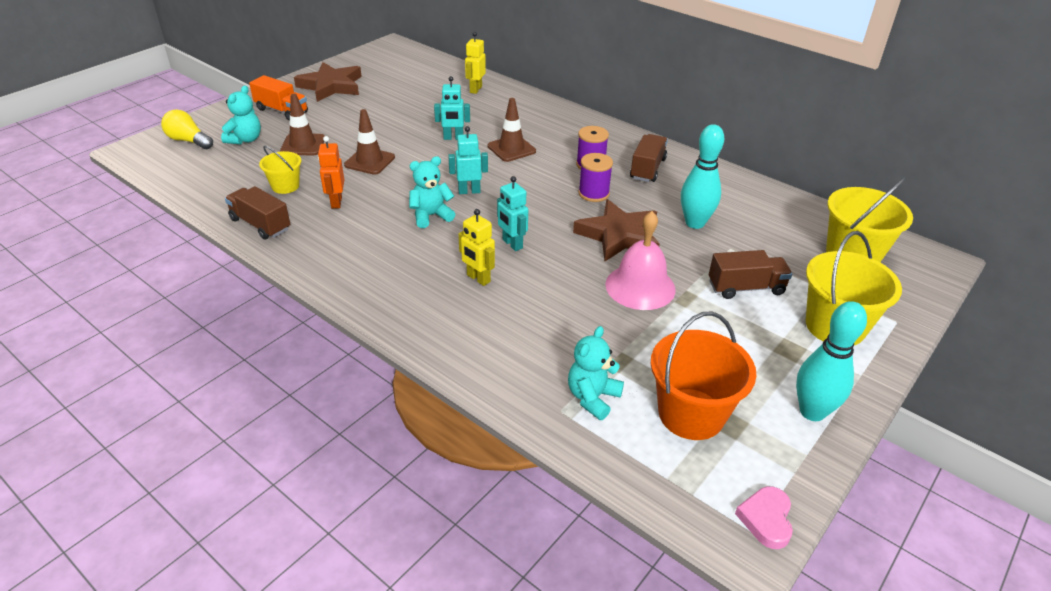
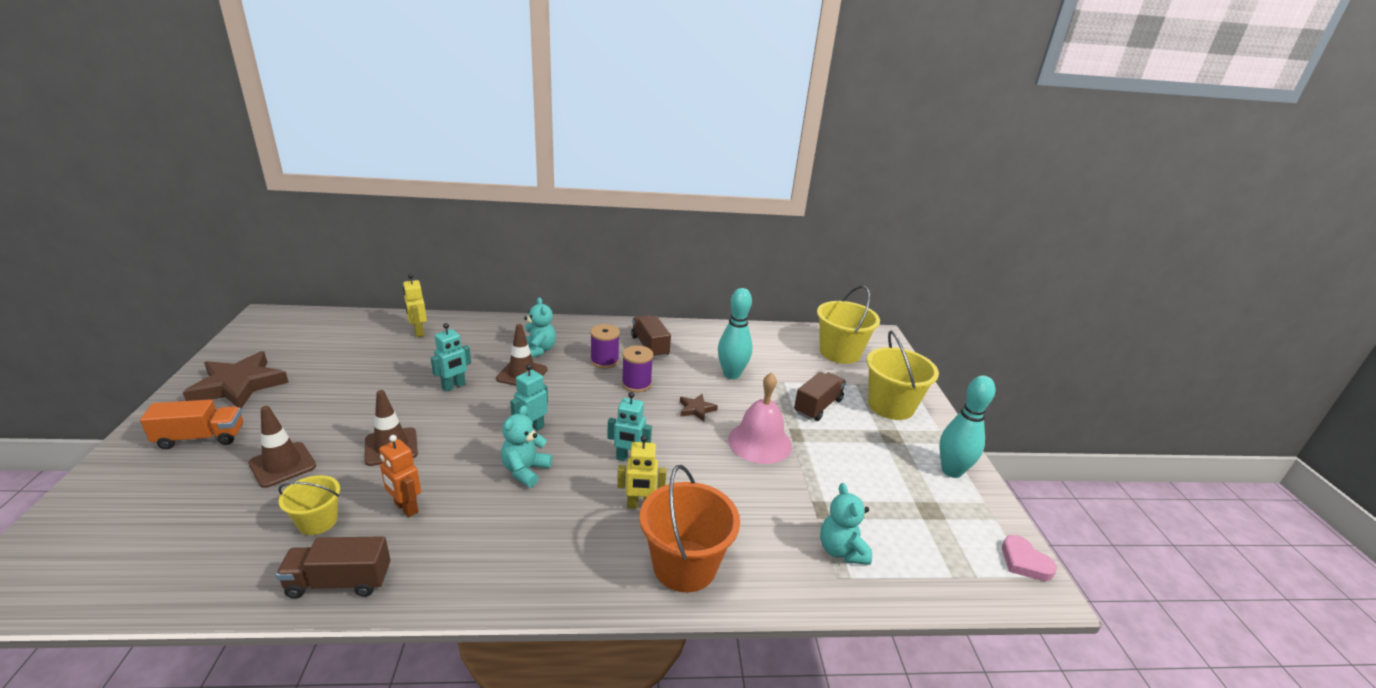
camera: 45 degrees left, 10 degrees down
(188, 141) = (89, 534): yellow light bulb -> none
(245, 139) = (187, 493): turquoise teddy bear -> turquoise teddy bear (538, 350)
(619, 235) = (696, 409): brown star -> brown star, size x0.48
(691, 414) = (904, 519): orange bucket -> orange bucket (684, 565)

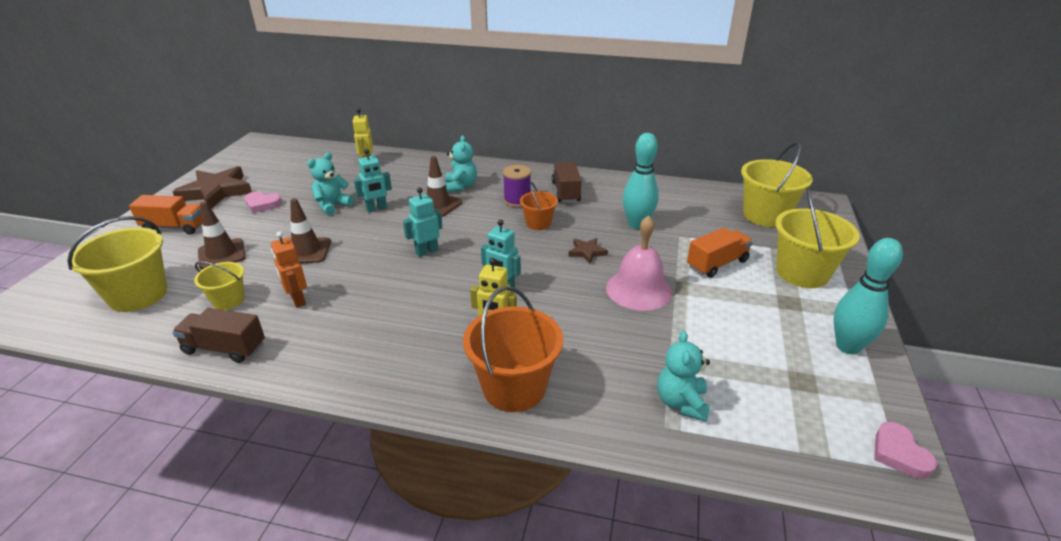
camera: 20 degrees right, 5 degrees up
(189, 534) = (138, 295): none -> yellow bucket
(308, 395) = (262, 204): none -> pink heart
(525, 471) = (406, 285): turquoise teddy bear -> turquoise teddy bear (332, 206)
(636, 384) = (538, 223): purple spool -> orange bucket
(818, 406) = (717, 264): brown truck -> orange truck

